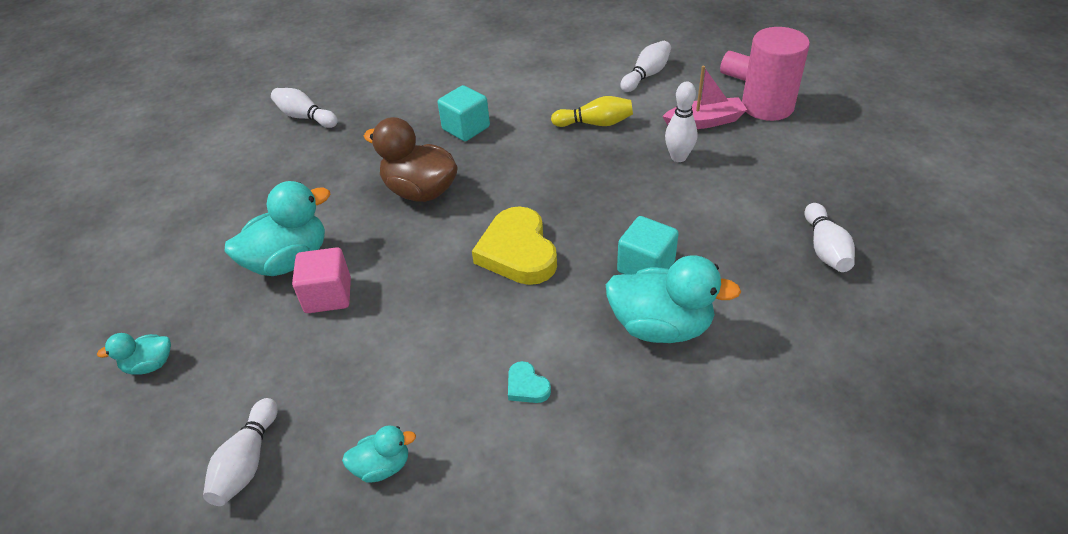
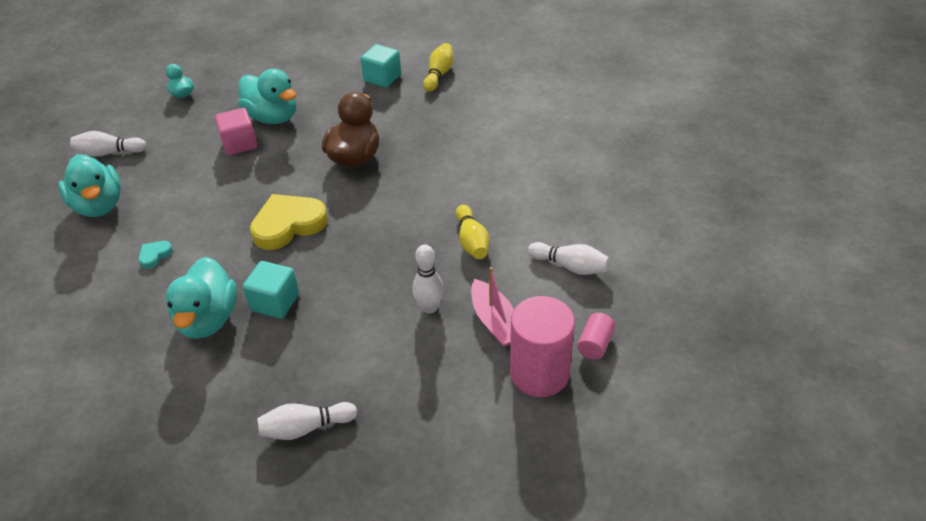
camera: 75 degrees right, 0 degrees up
(305, 117) = (439, 74): white bowling pin -> yellow bowling pin
(382, 466) = (99, 205): turquoise duck -> turquoise duck, size x1.94
(466, 128) = (444, 162): turquoise cube -> turquoise cube (382, 78)

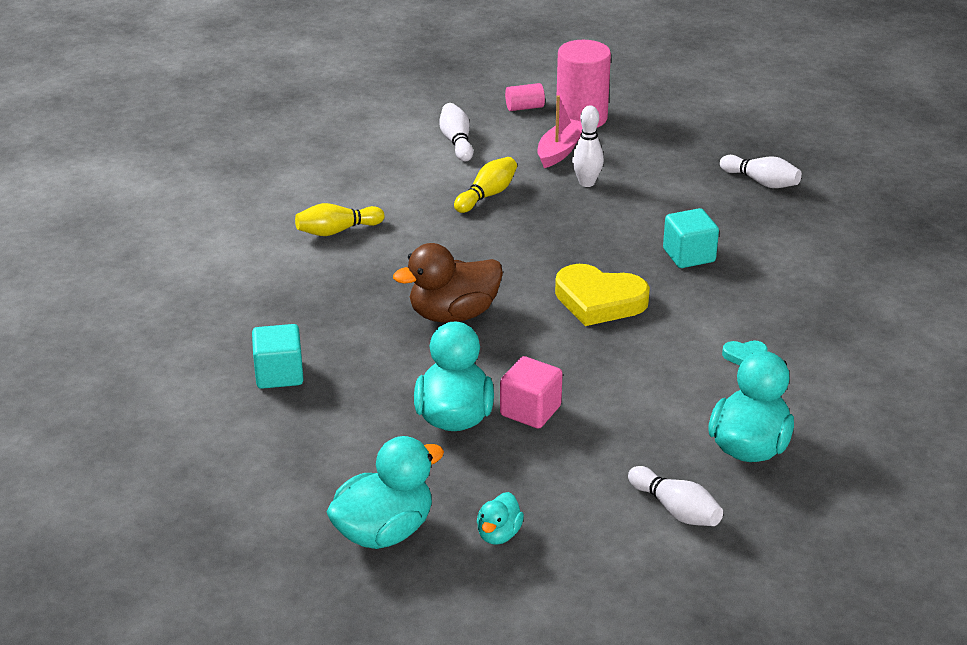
camera: 130 degrees left, 10 degrees down
(208, 319) = (754, 278): turquoise duck -> turquoise duck (384, 532)
(439, 74) = (227, 334): yellow bowling pin -> yellow bowling pin (337, 231)

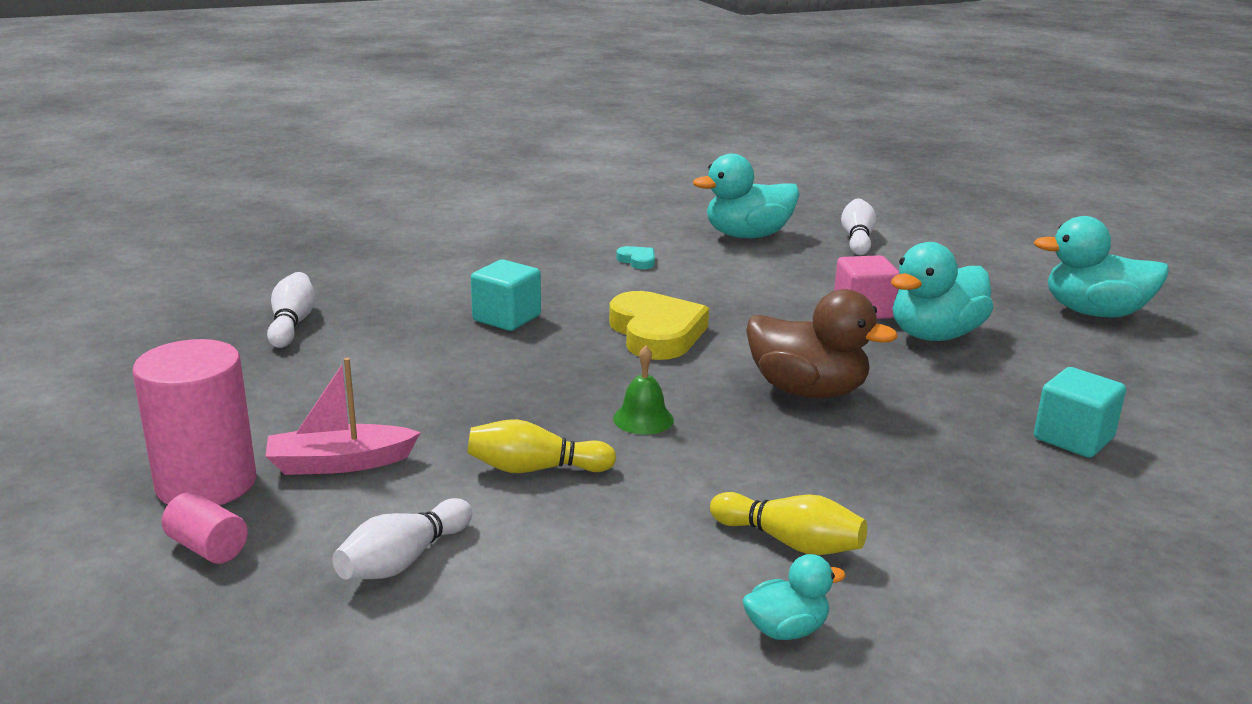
camera: 130 degrees left, 10 degrees down
(495, 245) = (643, 419): none -> green bell
(498, 534) = (1003, 278): turquoise duck -> turquoise duck (786, 630)
(586, 183) = (414, 415): white bowling pin -> none

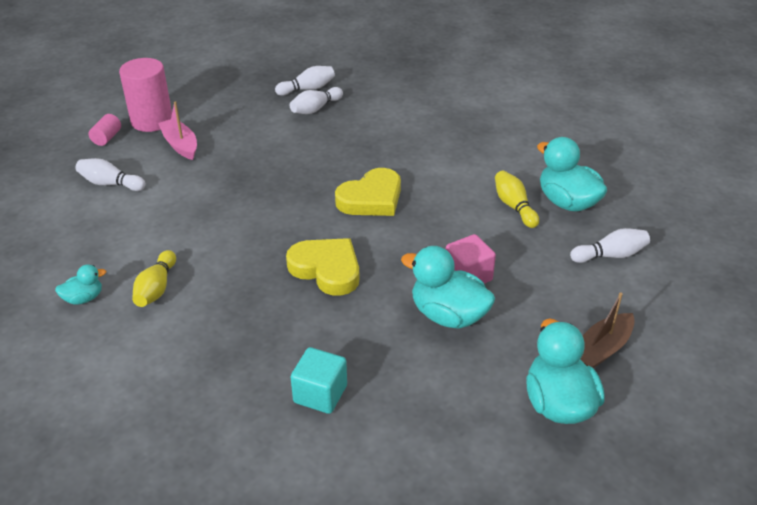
camera: 70 degrees right, 15 degrees up
(364, 328) = (315, 109): none -> white bowling pin
(506, 318) = (357, 145): turquoise cube -> none
(535, 469) = (196, 197): yellow bowling pin -> yellow bowling pin (514, 206)
(637, 261) = (478, 168): turquoise heart -> none
(643, 419) = (261, 217): green bell -> none
(786, 630) = (84, 298): turquoise duck -> turquoise duck turned 75 degrees counterclockwise
(807, 391) = (326, 269): brown duck -> yellow heart
(1012, 277) = (601, 349): none -> brown boat

